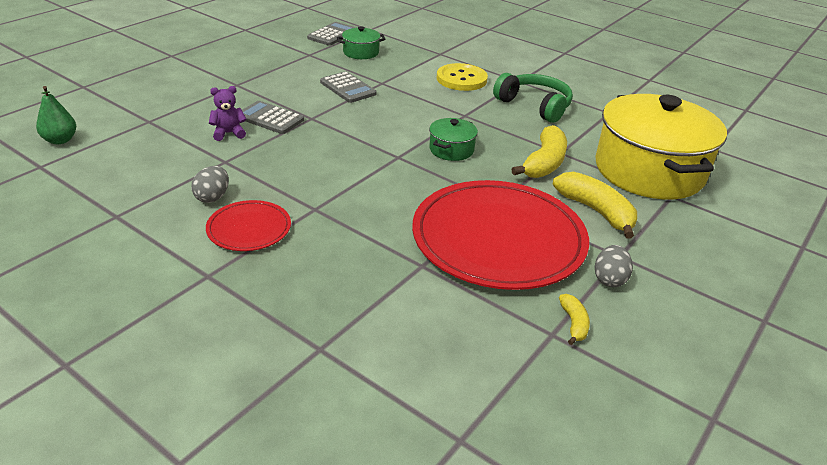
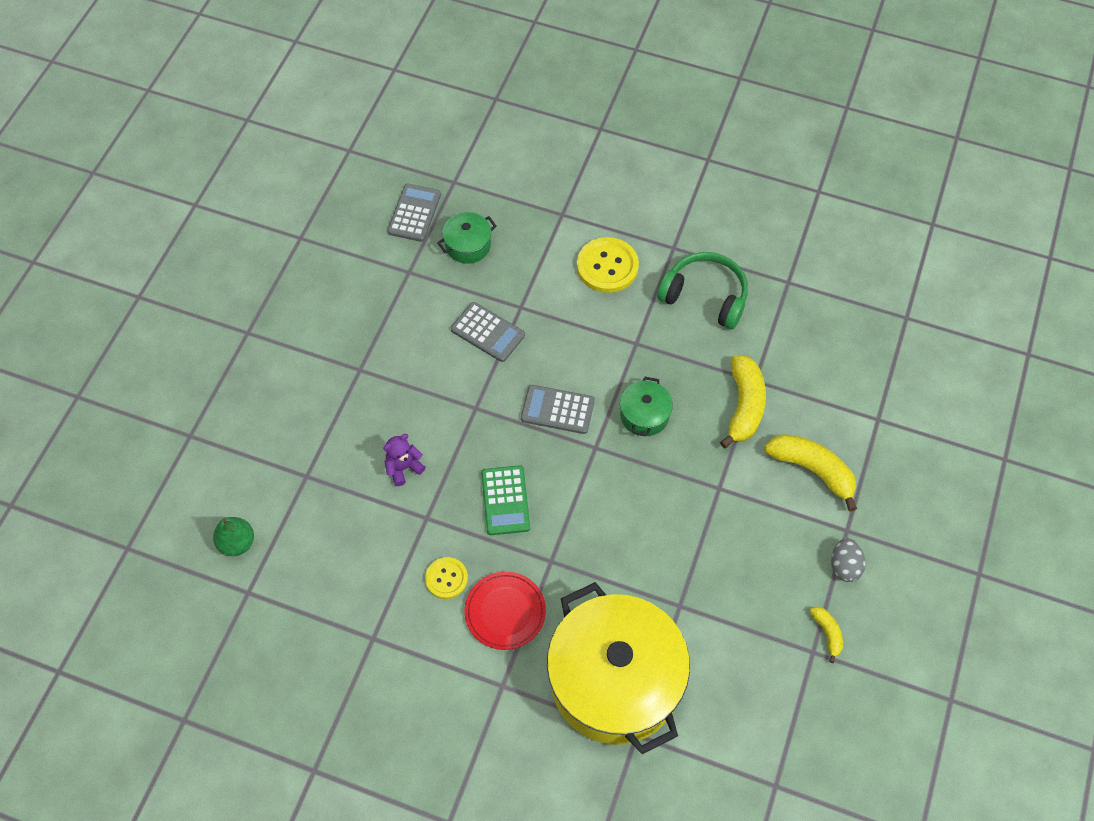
camera: 15 degrees left, 25 degrees up
(212, 197) = (446, 578): grey egg -> yellow button
(270, 118) = (432, 424): grey calculator -> grey calculator (557, 410)
(299, 167) = (505, 500): none -> green calculator
(498, 239) = (734, 545): red plate -> none
(649, 171) = (849, 383): yellow pot -> yellow pot (615, 681)

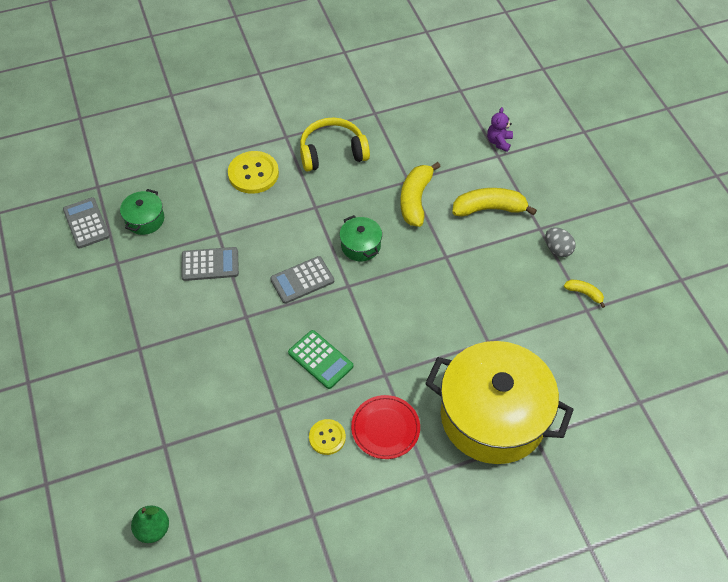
camera: 40 degrees left, 5 degrees down
(403, 468) = (231, 389): purple teddy bear -> purple teddy bear (499, 142)
(705, 296) = (332, 152): green headphones -> yellow headphones
(744, 406) = (415, 200): yellow banana -> yellow banana turned 135 degrees counterclockwise

